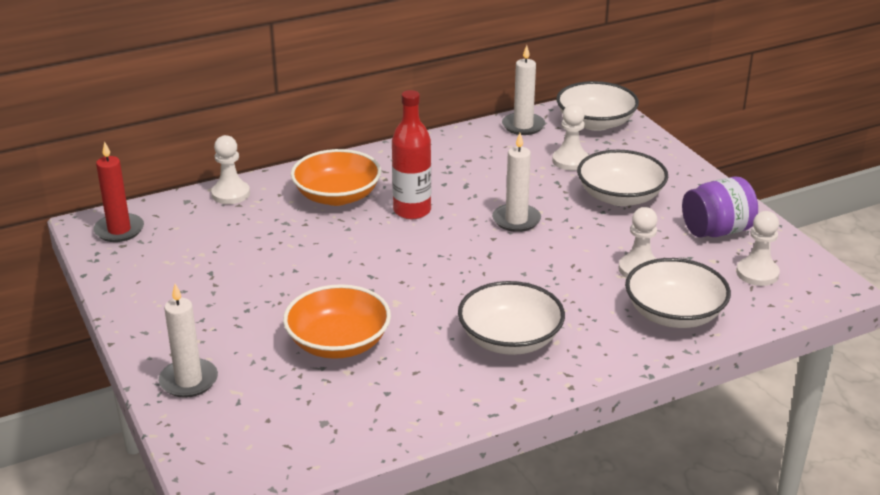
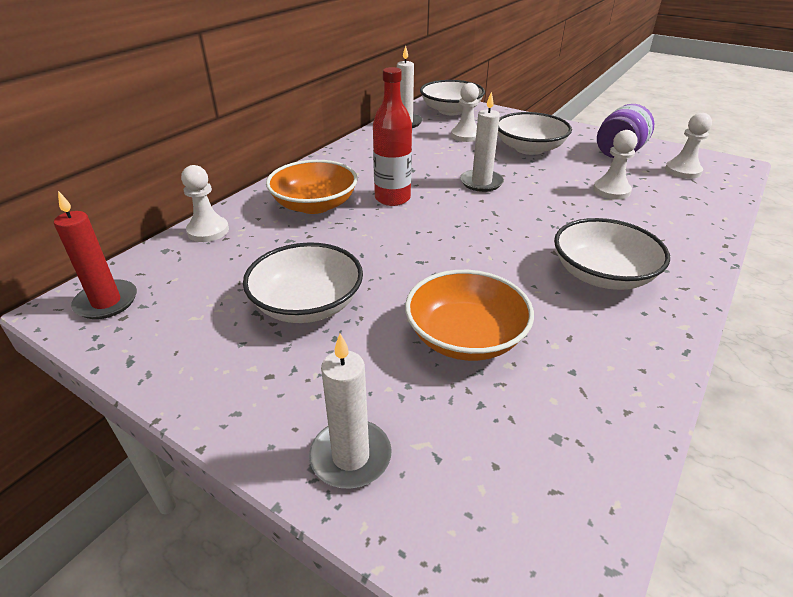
camera: 30 degrees left, 5 degrees up
(674, 314) = (679, 213): white bowl -> white bowl (307, 304)

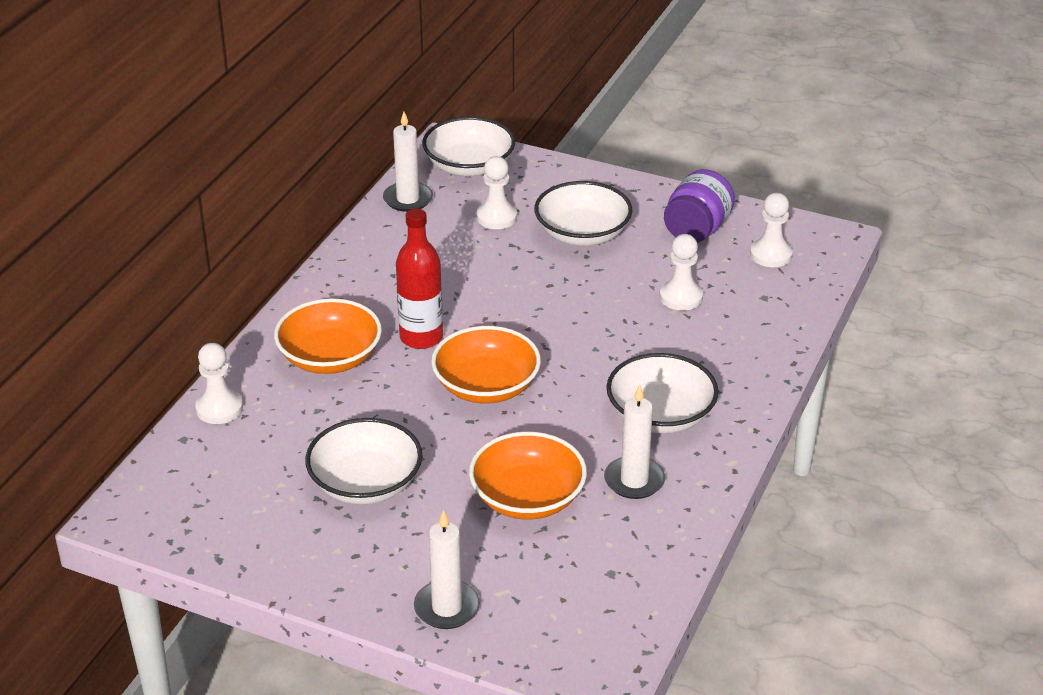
camera: 10 degrees left, 0 degrees up
(106, 302) = (158, 506): red candle -> none
(440, 236) = (486, 386): none -> orange bowl
(481, 182) = (525, 300): white candle -> white candle (634, 480)

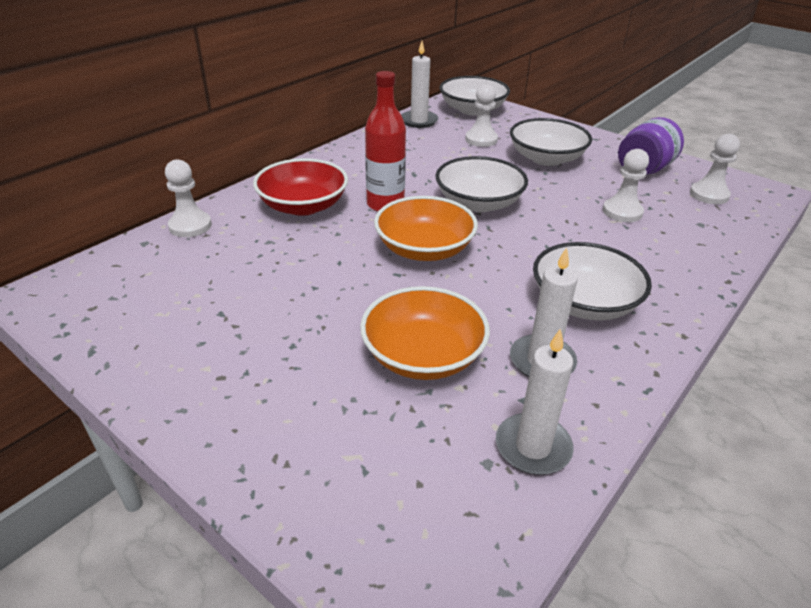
camera: 15 degrees right, 0 degrees up
(330, 357) = (303, 206): orange bowl -> red bowl
(365, 483) = (273, 309): white bowl -> white bowl (479, 203)
(447, 608) = (281, 461): white candle -> white candle (533, 447)

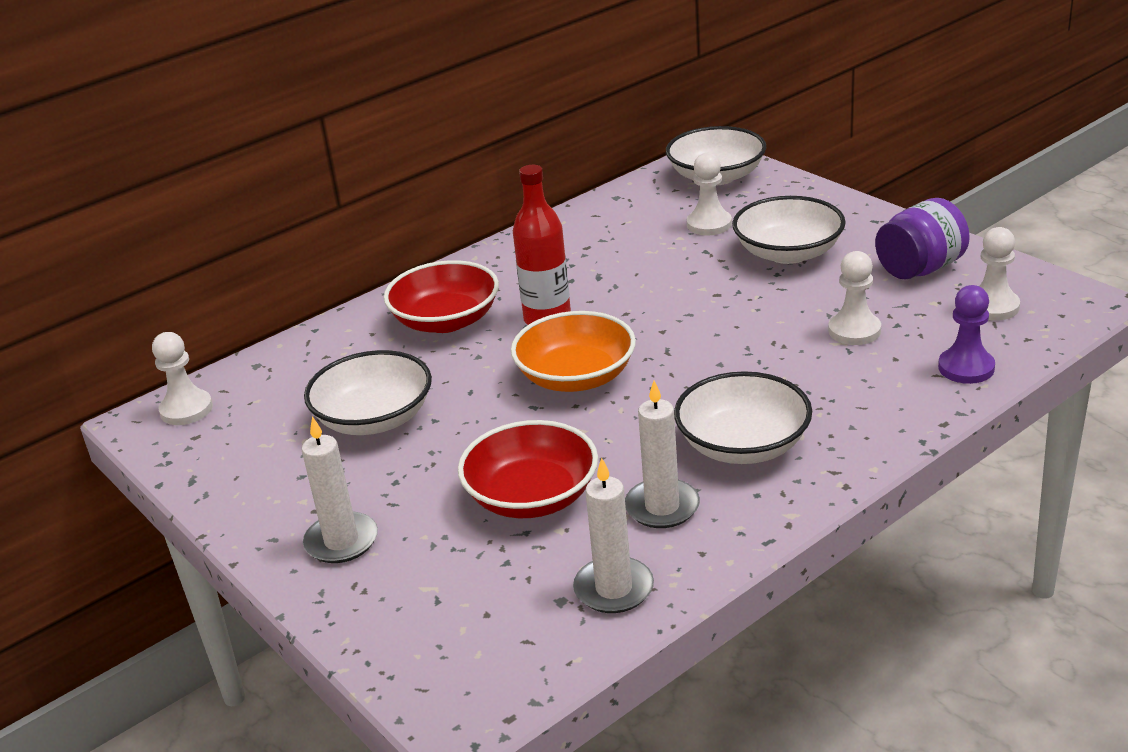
camera: 15 degrees right, 5 degrees down
(190, 226) = (309, 345): white pawn -> white pawn (186, 409)
(419, 121) = (633, 196): white candle -> white candle (341, 541)
(423, 355) = (532, 497): orange bowl -> red bowl
(479, 203) = (667, 317): white bowl -> white bowl (374, 418)
(718, 238) = (966, 368): none -> purple pawn

